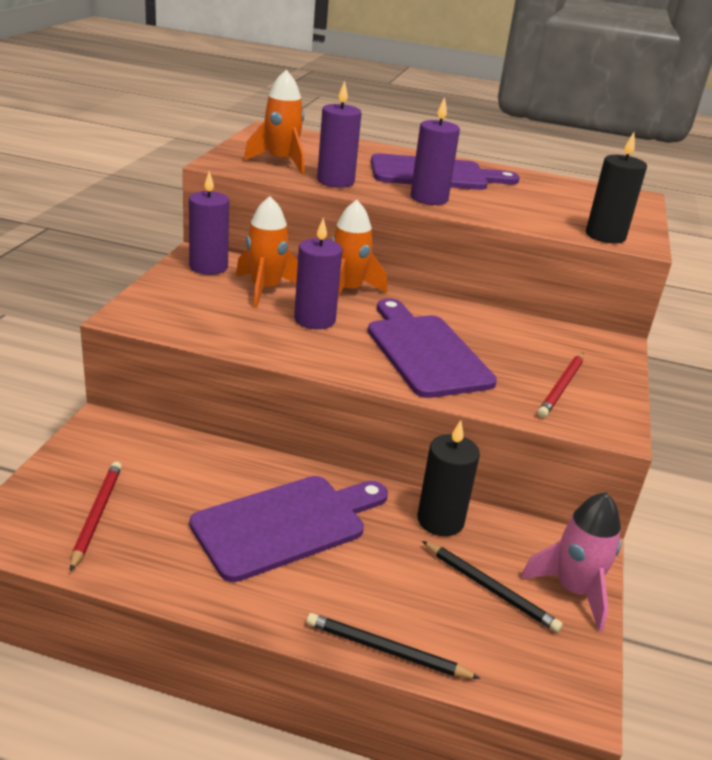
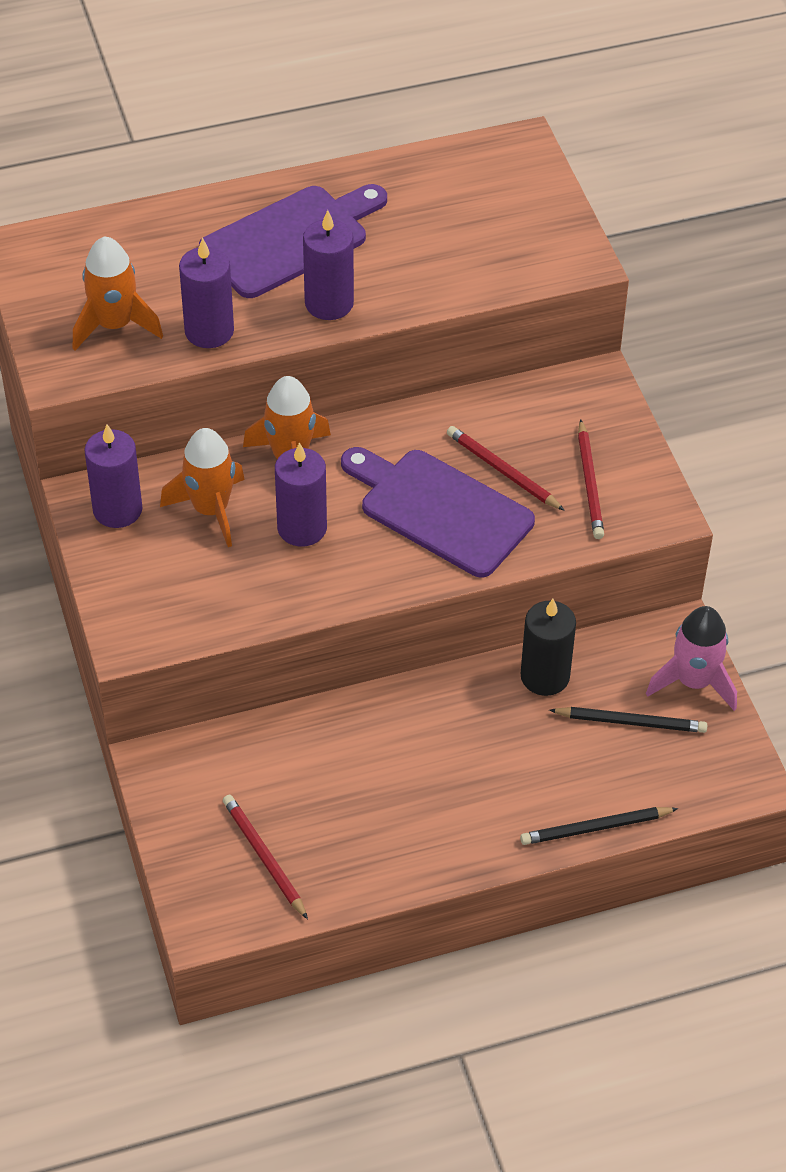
camera: 30 degrees left, 20 degrees up
(286, 524) = (424, 764): purple cutting board -> none
(495, 354) = (503, 471): none -> red pencil
(605, 236) = (543, 267): black candle -> none

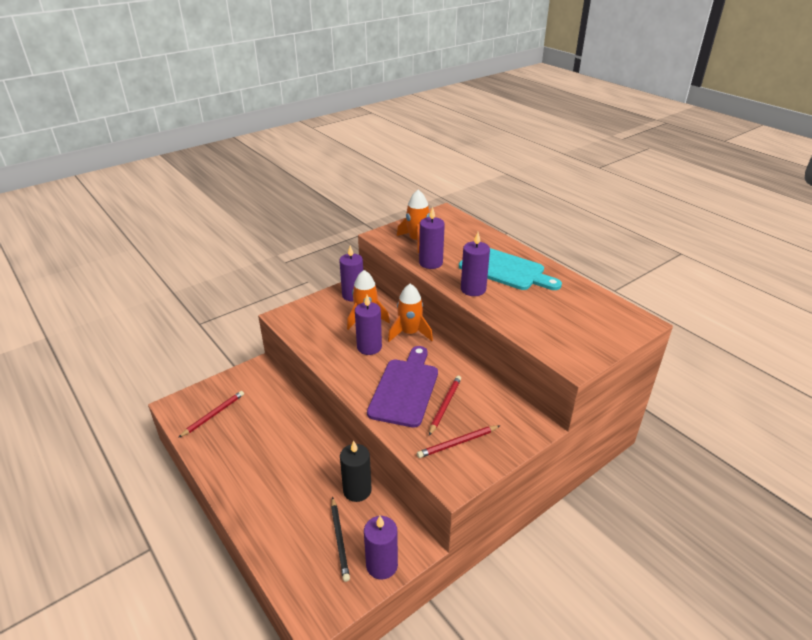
camera: 70 degrees right, 15 degrees down
(290, 239) = (505, 269): purple cutting board -> turquoise cutting board
(596, 828) = (259, 542): black pencil -> none
(694, 681) = (382, 565): pink rocket -> purple candle

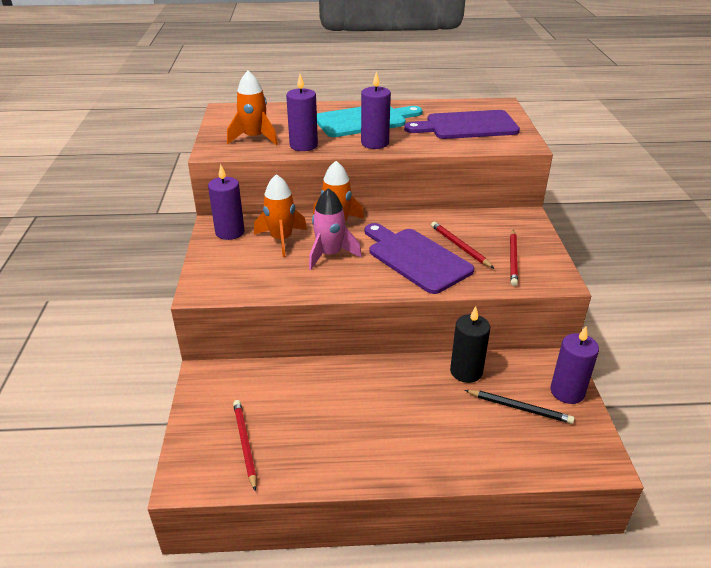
camera: 55 degrees left, 0 degrees up
(369, 347) = (330, 254): purple candle -> pink rocket
(566, 320) = (467, 126): none -> purple cutting board

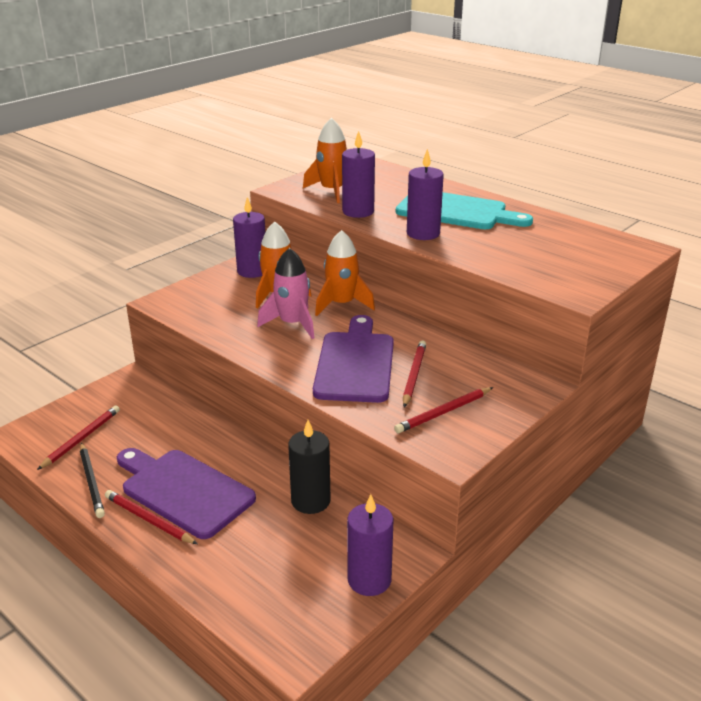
camera: 45 degrees right, 5 degrees down
(395, 459) = (149, 520): none -> red pencil
(467, 126) = (551, 254): purple cutting board -> purple cutting board (183, 491)
(519, 408) = (303, 559): black pencil -> black pencil (91, 482)

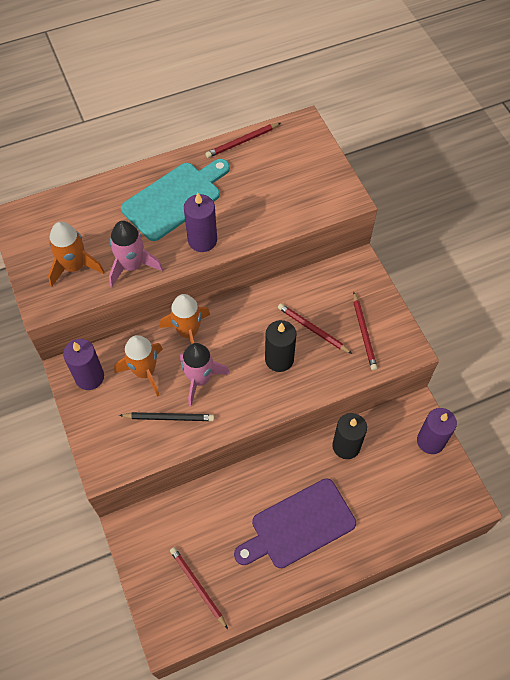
camera: 65 degrees left, 30 degrees up
(91, 482) = (258, 589): black pencil -> black pencil (169, 418)
(149, 520) = (320, 557): red pencil -> red pencil (242, 141)
(355, 363) = (279, 359): purple cutting board -> black candle
(358, 212) = (132, 266): purple candle -> pink rocket

